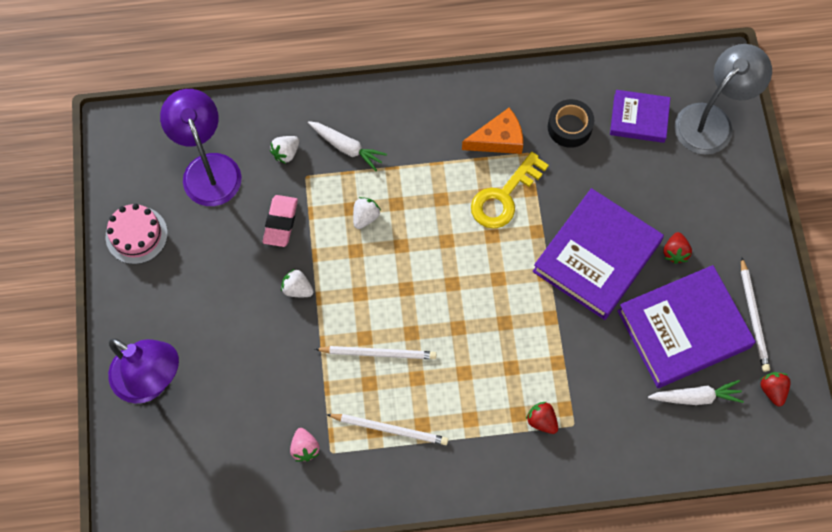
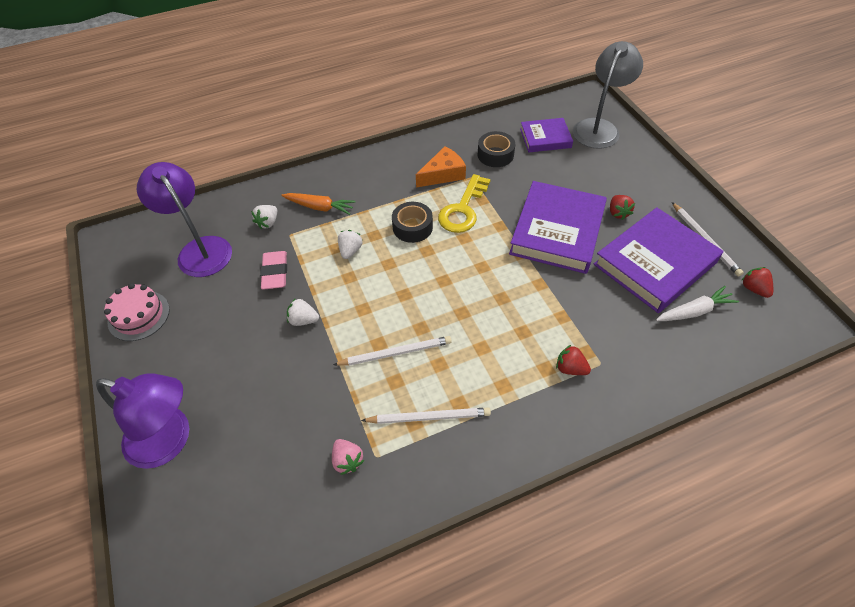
camera: 15 degrees left, 15 degrees down
(347, 147) = (320, 207): white carrot -> orange carrot
(440, 205) = (412, 227): none -> black tape

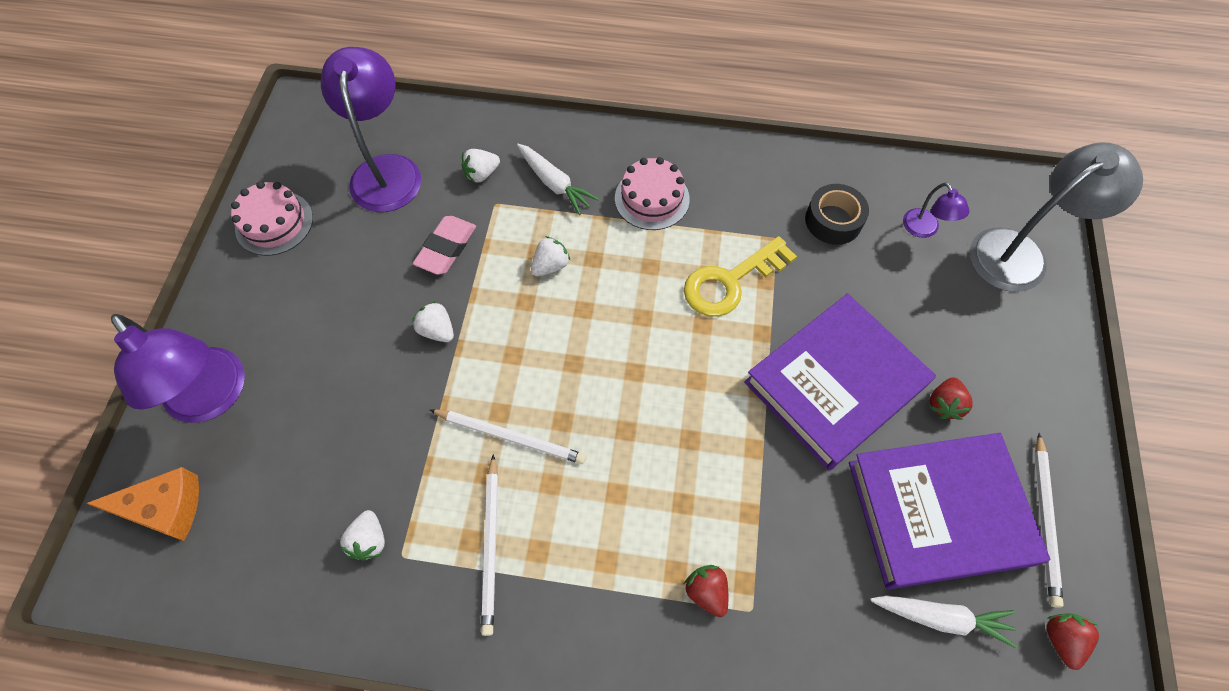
camera: 30 degrees right, 10 degrees up
(320, 207) = (554, 184): orange carrot -> white carrot
(347, 460) = (369, 540): pink strawberry -> white strawberry
(385, 189) = (652, 198): none -> pink cake
(412, 227) = (647, 273): black tape -> none
(428, 417) = (491, 545): white pencil -> white pencil turned 60 degrees clockwise
(443, 174) = (740, 215): orange cheese -> orange cheese (165, 508)
(545, 138) = (924, 229): purple book -> purple lamp

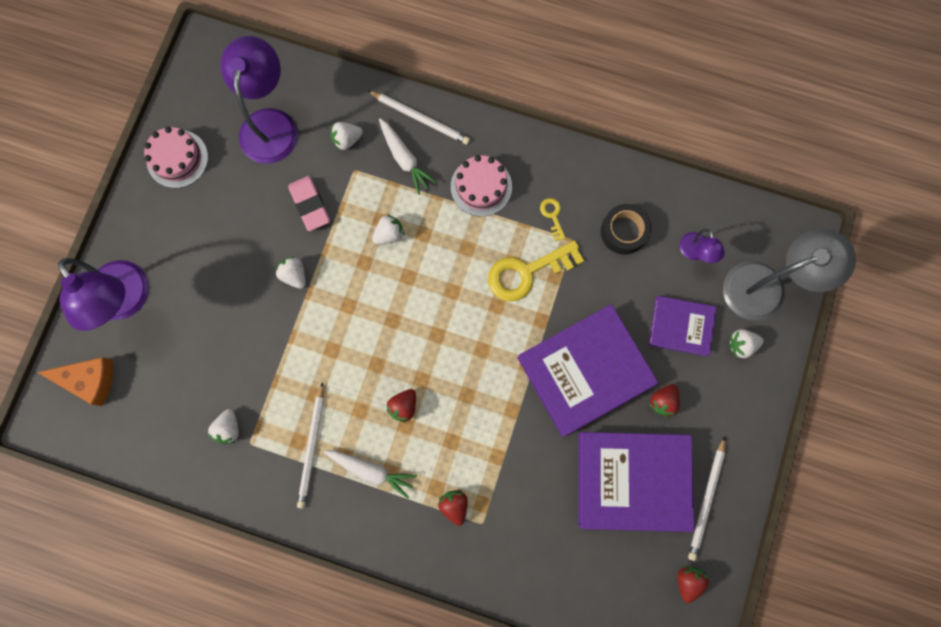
camera: 10 degrees right, 15 degrees up
(446, 248) = (310, 205): pink eraser -> pink eraser turned 60 degrees counterclockwise
(510, 436) = (337, 370): white pencil -> white pencil (420, 118)
(608, 468) = (403, 406): none -> red strawberry
(744, 216) = (552, 216): none -> yellow key
(935, 313) = (680, 327): none -> purple book
(941, 617) = (610, 552): white carrot -> white carrot (371, 470)
(1016, 321) = (741, 345): none -> white strawberry

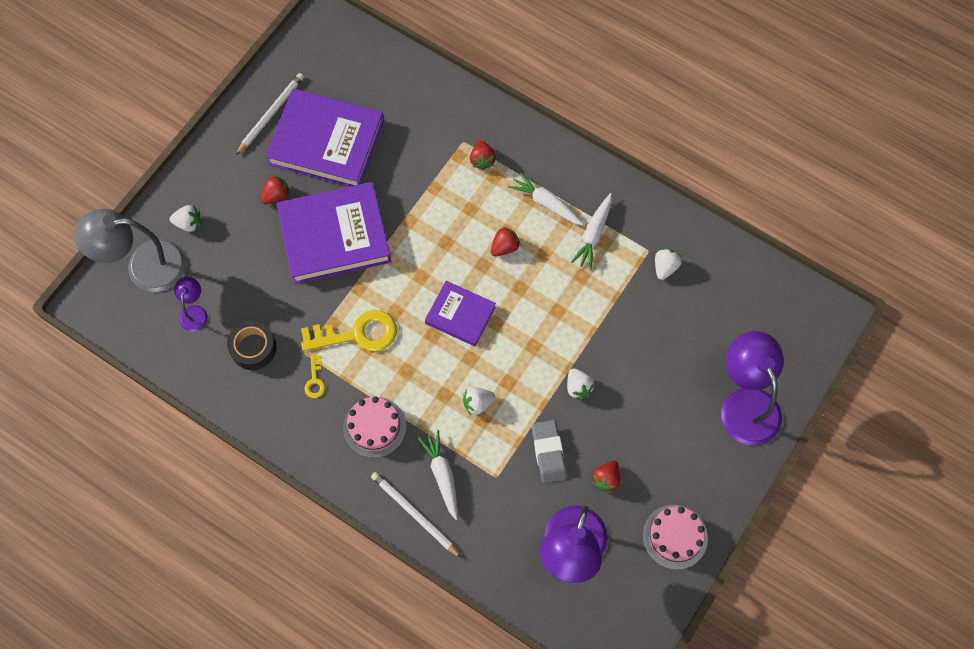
camera: 165 degrees left, 10 degrees down
(89, 380) = (787, 340): orange cheese -> none
(310, 205) = (548, 452): pink eraser -> grey eraser
(312, 446) = (593, 234): white pencil -> white carrot
(347, 140) = (495, 511): white strawberry -> none
(680, 327) = (235, 251): purple book -> purple book (460, 315)
(688, 580) = (310, 63): red strawberry -> red strawberry (606, 479)

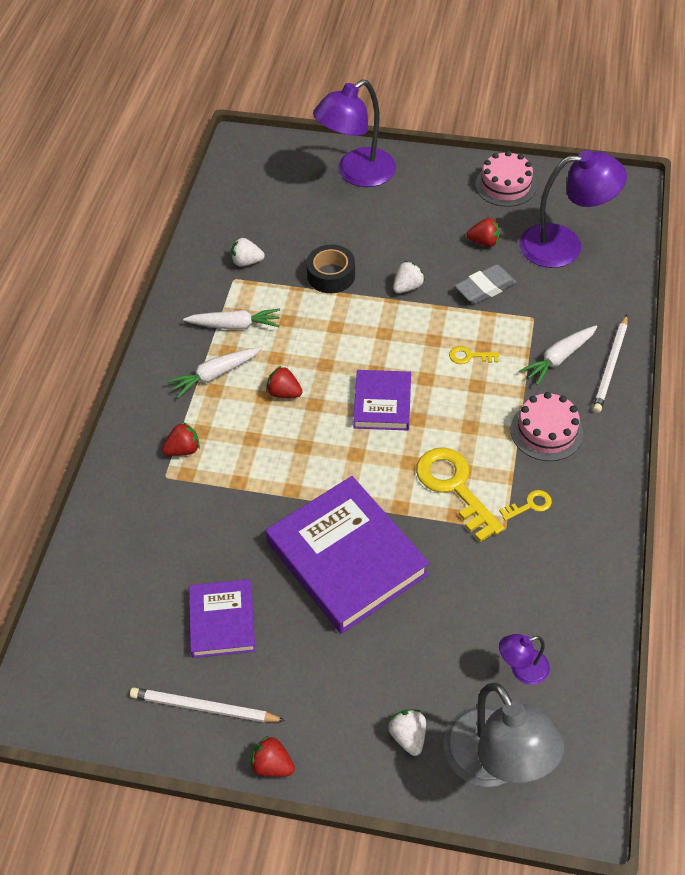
camera: 110 degrees left, 15 degrees down
(253, 348) = (529, 583): black tape -> black tape (331, 275)
(276, 195) = (321, 646): red strawberry -> red strawberry (272, 765)
(326, 143) = (222, 621): purple book -> purple book, size x0.56
(477, 403) = (469, 356): white strawberry -> yellow key
(546, 203) = (215, 375): white carrot -> white carrot turned 45 degrees clockwise

